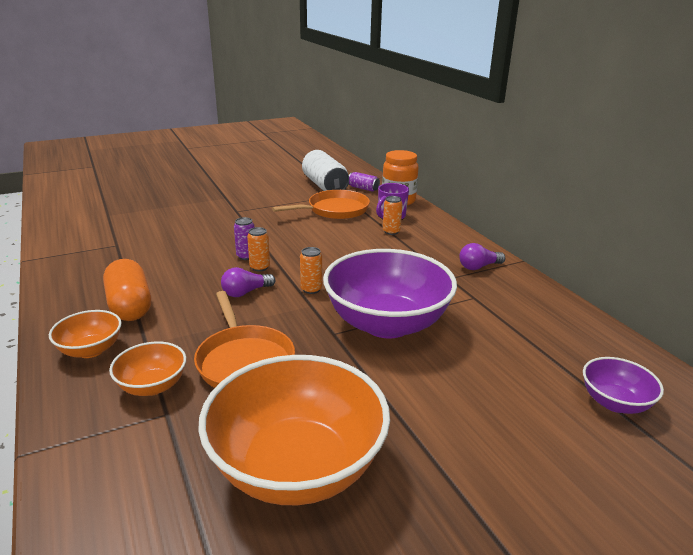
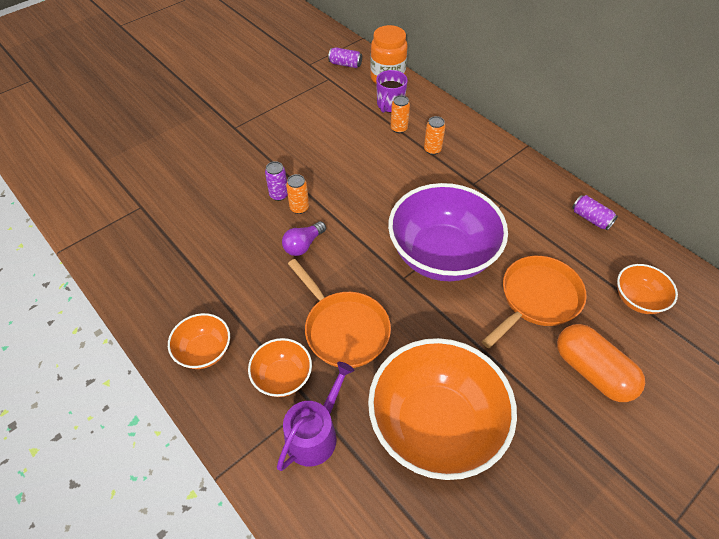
camera: 15 degrees left, 25 degrees up
(130, 306) = (206, 288): orange capsule -> orange capsule (592, 371)
(152, 442) = (315, 433): none -> purple watering can
(311, 289) = (360, 227): orange can -> orange can (432, 149)
(325, 186) = (305, 67): white can -> none
(334, 210) = (332, 106): orange pan -> orange pan (537, 299)
(478, 267) = (493, 163): purple light bulb -> none
(576, 324) = (591, 218): none -> purple can
(615, 402) = (638, 299): purple bowl -> orange bowl

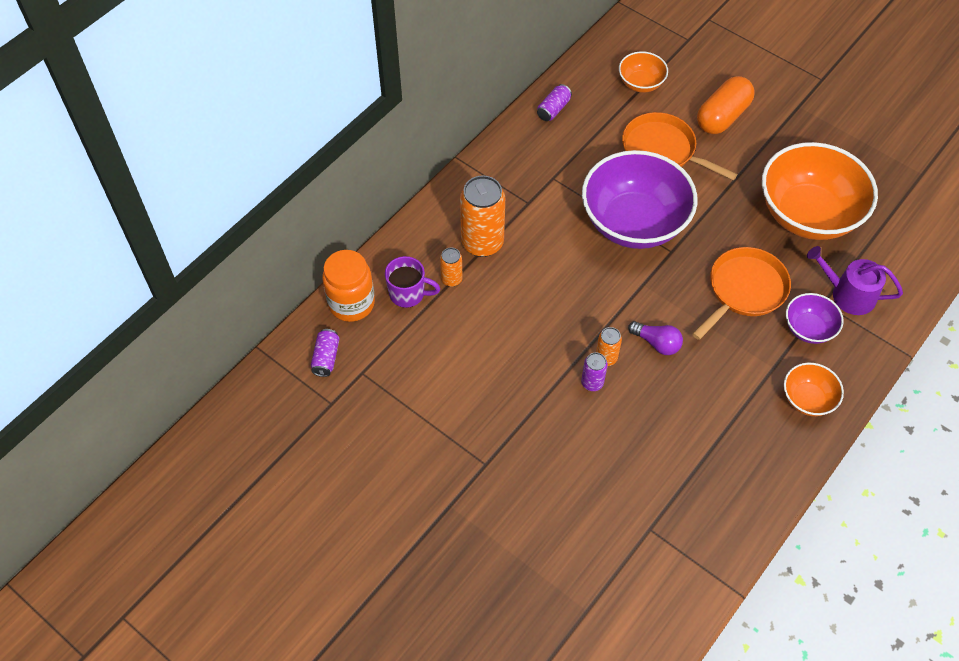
camera: 100 degrees left, 5 degrees up
(282, 377) = (808, 328): orange bowl -> purple bowl
(432, 149) = (482, 243): orange can -> orange can, size x2.02

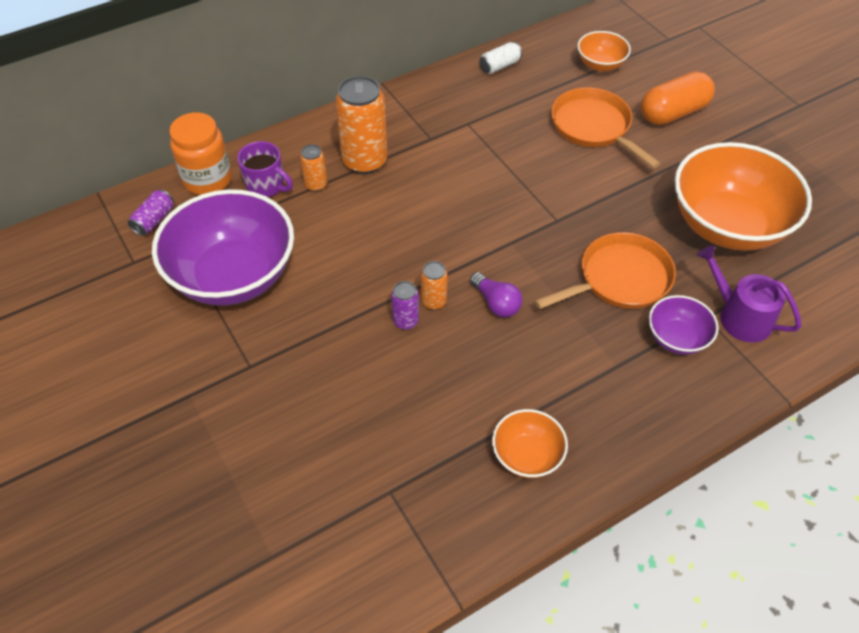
camera: 20 degrees right, 5 degrees down
(553, 109) = (499, 66): purple can -> white can
(634, 222) = (530, 183): purple bowl -> purple bowl (233, 276)
(807, 399) = (642, 411): orange bowl -> orange bowl (527, 456)

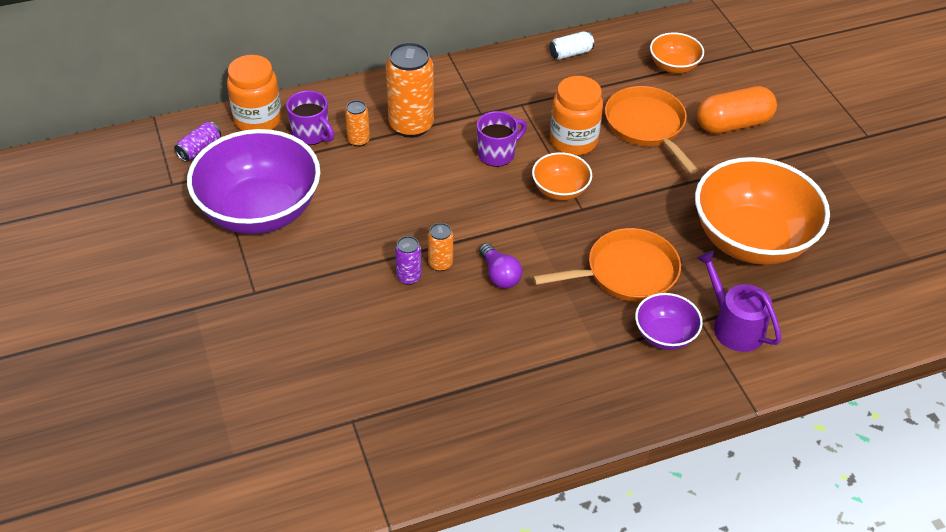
camera: 10 degrees right, 5 degrees down
(458, 177) = (497, 154): none -> purple mug
(527, 456) = (487, 413): orange bowl -> orange bowl (560, 190)
(528, 153) = (573, 141): none -> orange jar

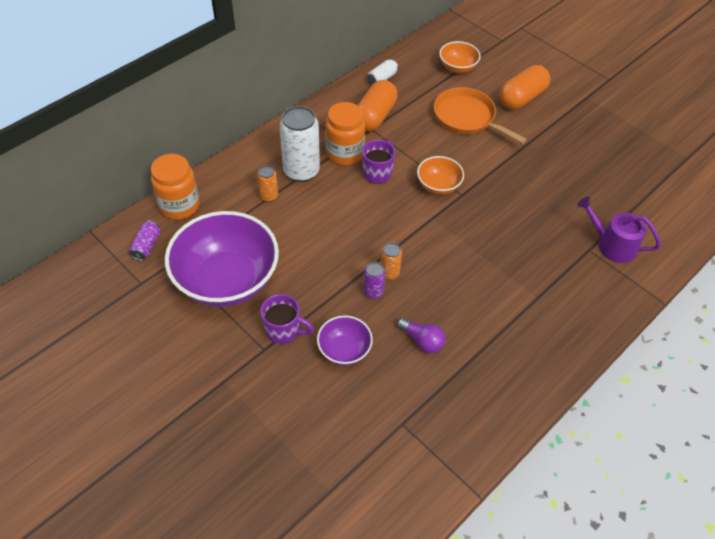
camera: 25 degrees left, 5 degrees up
(311, 134) = (229, 203): purple mug -> purple mug (283, 330)
(411, 125) = (301, 171): orange can -> white can
(499, 275) = (436, 266): purple light bulb -> purple light bulb (422, 340)
(534, 92) = (375, 116): none -> orange capsule
(573, 141) = (424, 145): orange jar -> orange jar (344, 153)
(626, 272) = (520, 232): orange pan -> none
(665, 335) = (573, 269): purple bowl -> purple bowl (344, 350)
(751, 240) = (584, 178): orange bowl -> none

